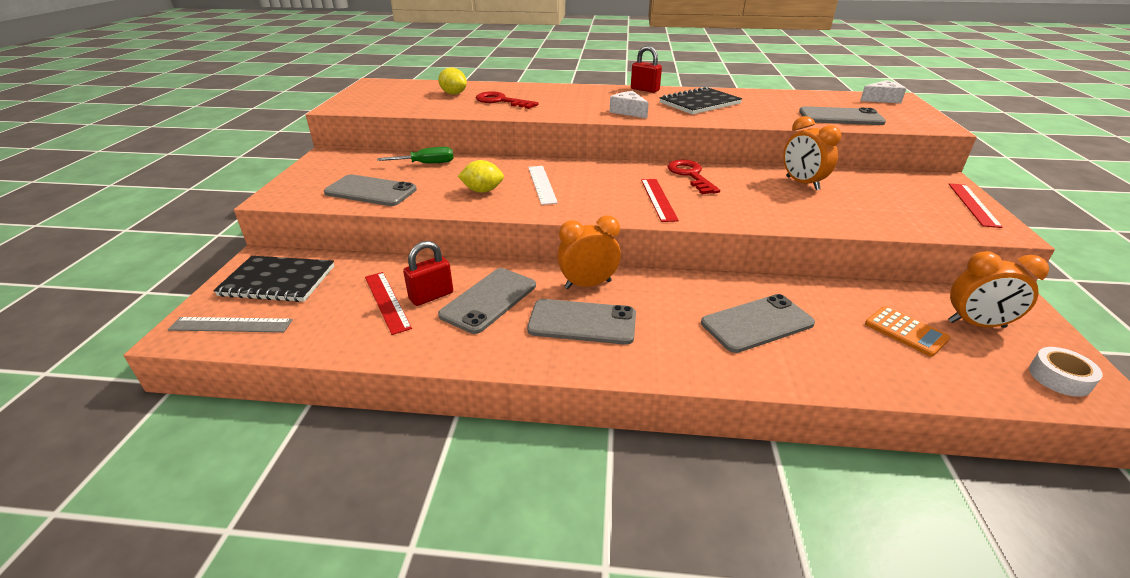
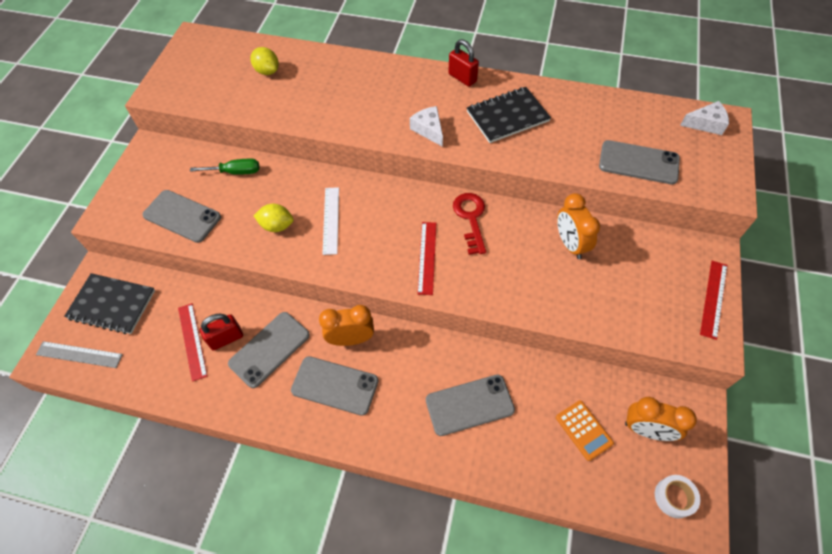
camera: 10 degrees right, 25 degrees up
(501, 101) = (310, 93): red key -> none

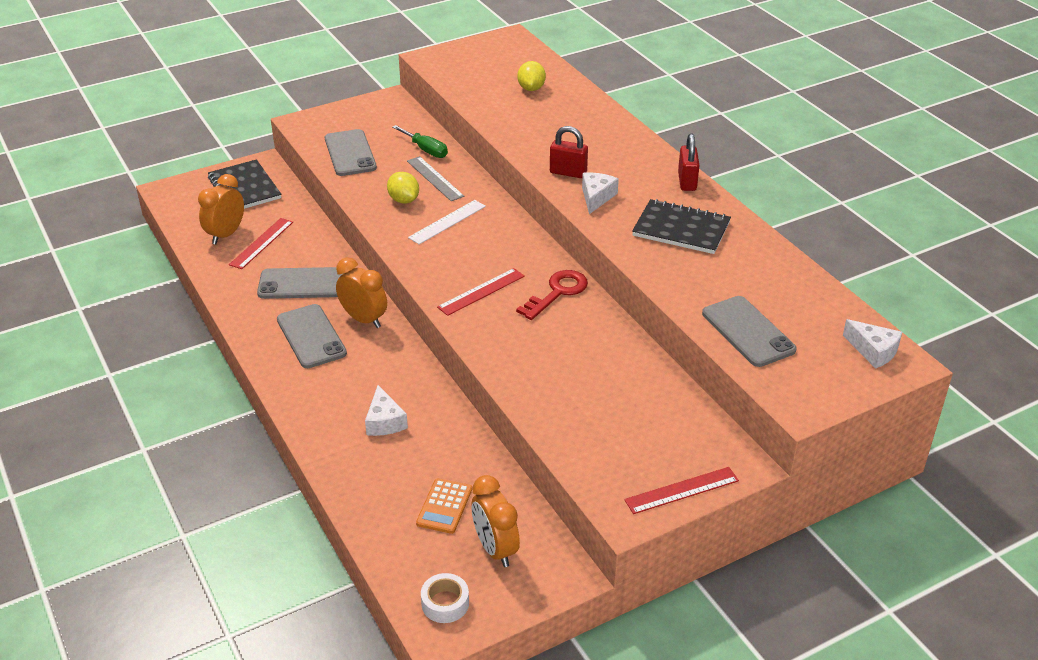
camera: 45 degrees right, 20 degrees down
(79, 354) = (188, 201): grey ruler -> grey ruler (435, 178)
(226, 338) = (284, 257): red padlock -> red padlock (568, 172)
(469, 405) = (384, 421): grey phone -> white cheese
(570, 244) = (614, 365): orange clock -> orange clock (226, 234)

